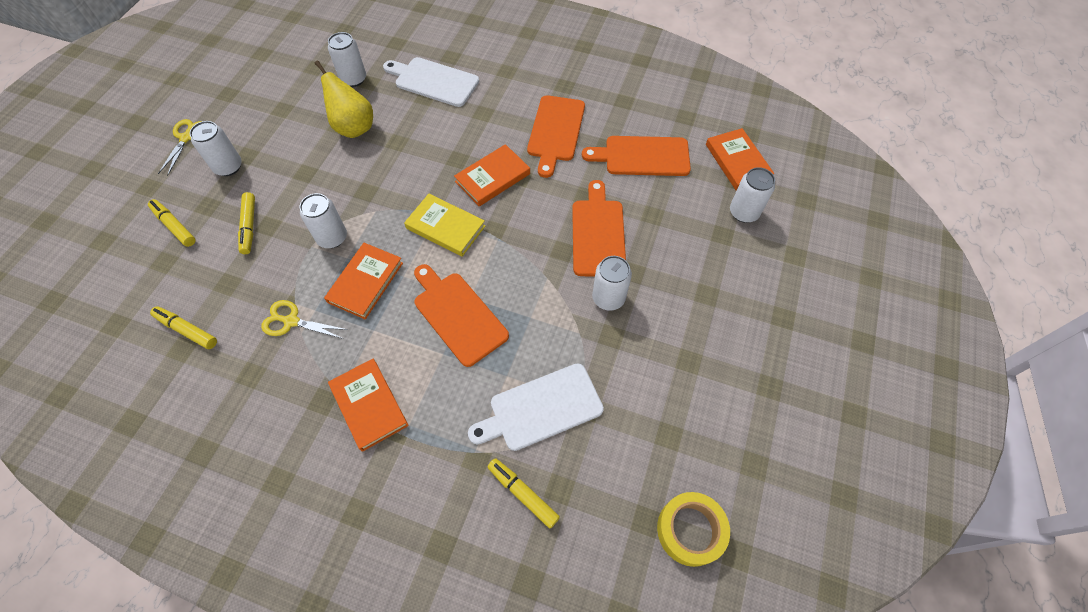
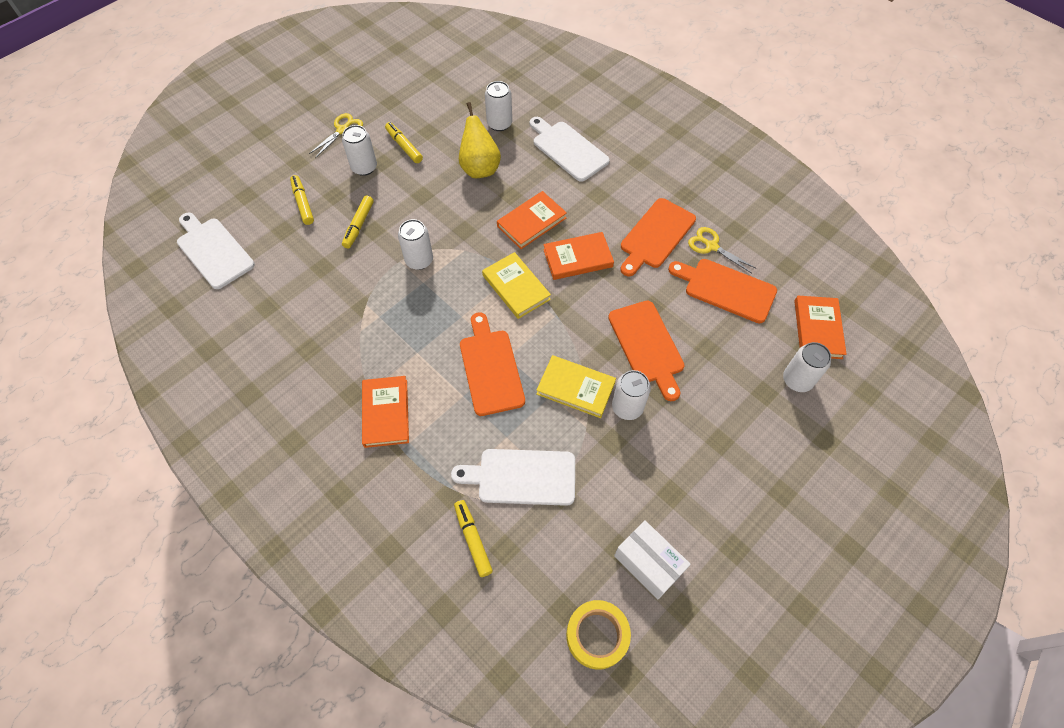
camera: 25 degrees right, 0 degrees up
(88, 313) = (213, 251): none -> white cutting board
(187, 330) = (277, 293): yellow marker -> yellow marker (404, 146)
(291, 321) = (357, 318): yellow scissors -> yellow scissors (711, 246)
(365, 282) = (429, 309): orange book -> orange book (531, 222)
(551, 300) = (575, 388): none -> yellow book
(598, 234) = (647, 345): orange cutting board -> orange cutting board turned 135 degrees clockwise
(702, 437) = (648, 563): none -> white box

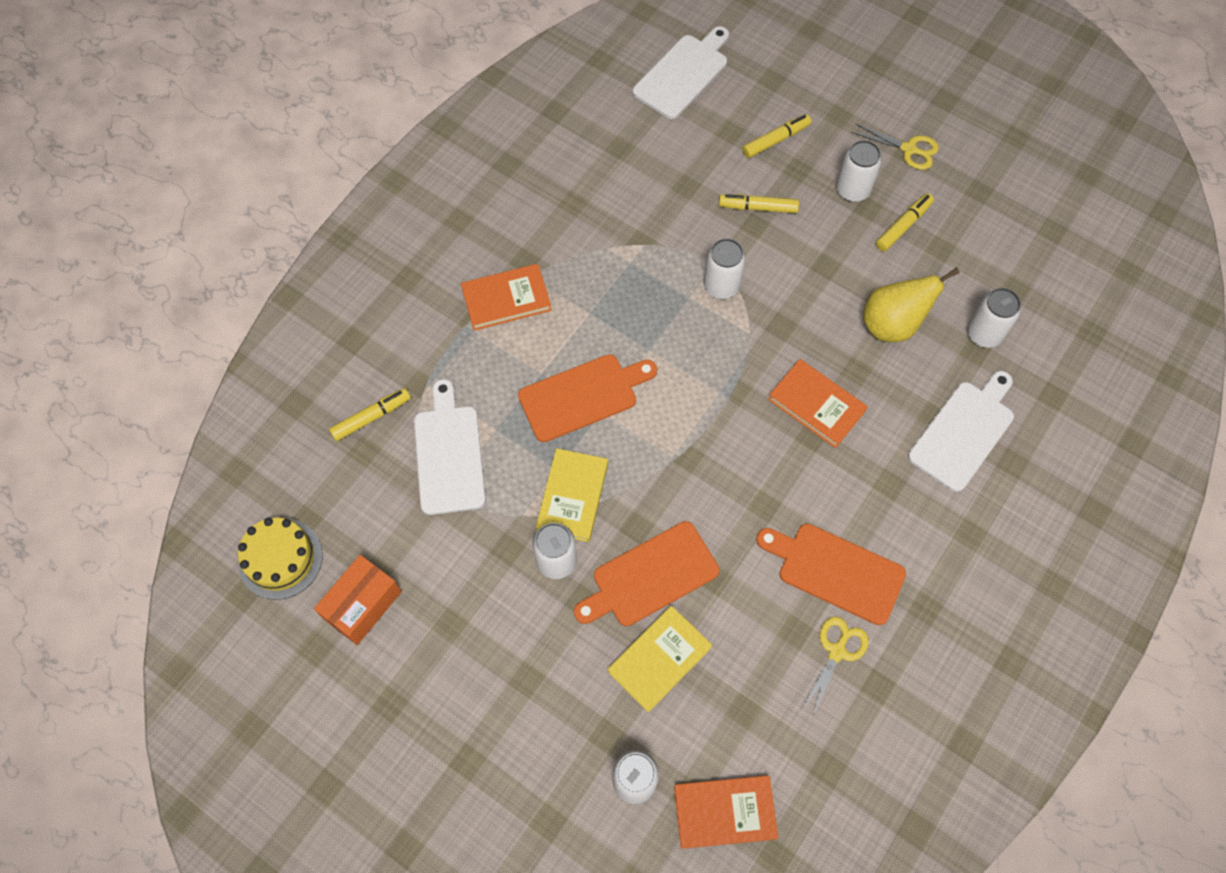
camera: 80 degrees right, 5 degrees up
(516, 287) = (706, 404): yellow book -> yellow book (659, 659)
(578, 258) = (770, 472): orange book -> none
(597, 635) = (280, 558): yellow tape -> yellow cake
(648, 563) = (363, 605): white box -> orange box
(726, 289) = (765, 676): orange cutting board -> none

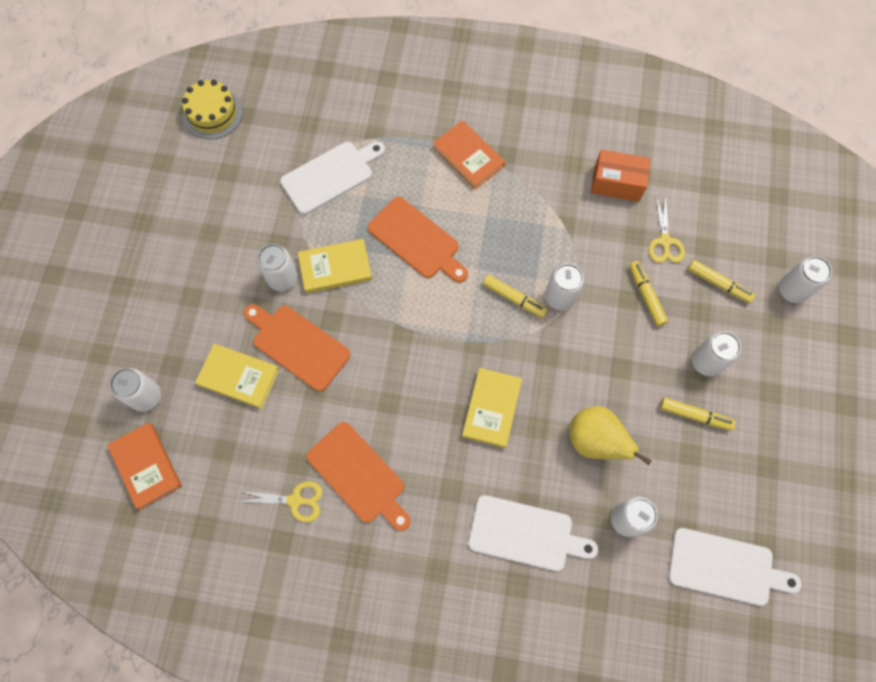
camera: 65 degrees right, 5 degrees up
(363, 605) = (201, 175): orange box -> orange box (616, 183)
(371, 417) = (335, 117): yellow marker -> yellow marker (514, 298)
(683, 74) = (739, 190): white cutting board -> white cutting board (725, 567)
(812, 84) = (792, 290): none -> white can
(816, 405) = (491, 408): orange book -> yellow book
(835, 571) = (359, 475): orange cutting board -> orange cutting board turned 135 degrees clockwise
(909, 149) = (774, 392): yellow scissors -> yellow scissors (665, 241)

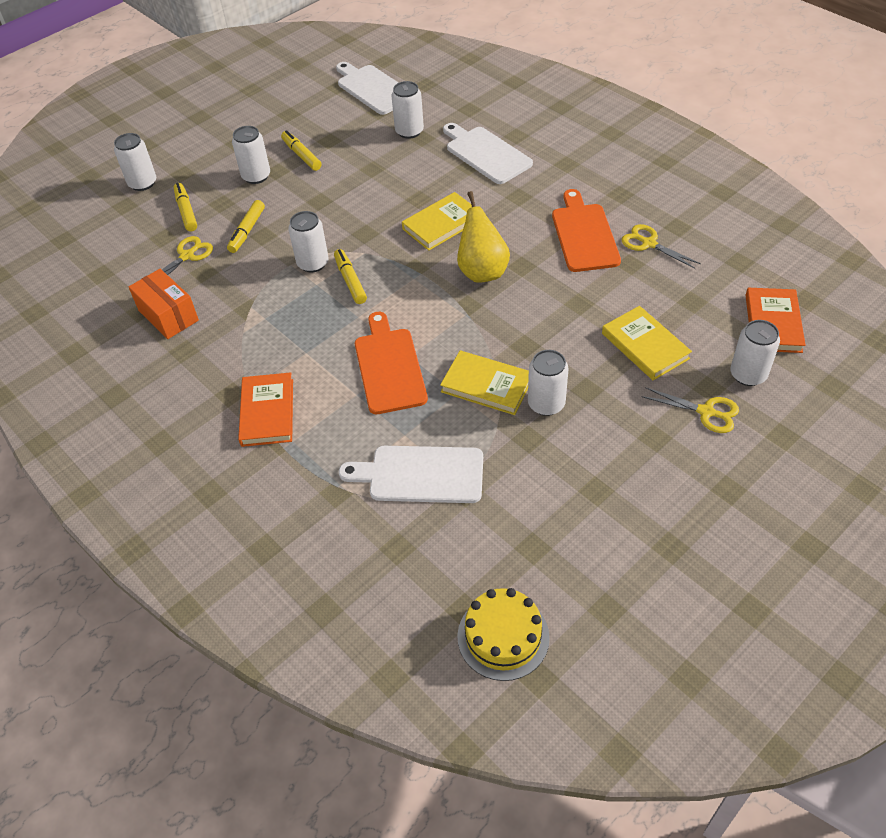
camera: 140 degrees left, 20 degrees down
(163, 341) = (706, 412): none -> yellow scissors
(298, 345) = (571, 342): orange cutting board -> none
(595, 441) = (385, 174): yellow pear -> yellow pear (482, 271)

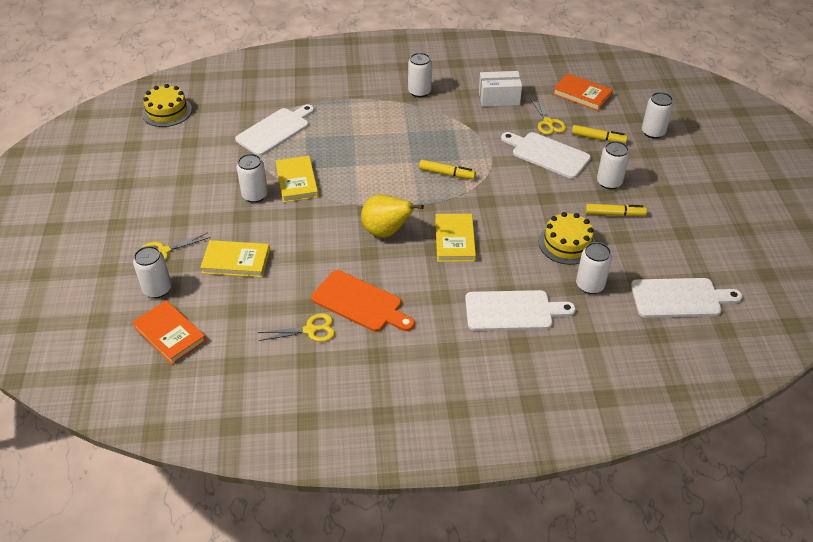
camera: 125 degrees right, 5 degrees down
(168, 315) = (499, 98): orange box -> white box
(247, 231) = (547, 154): yellow marker -> white cutting board
(267, 412) = (380, 102): orange book -> orange book (582, 95)
(313, 263) = (482, 166): white can -> white can (419, 92)
(371, 163) = (567, 243): none -> yellow cake
(389, 367) = (357, 155): orange cutting board -> none
(486, 385) = (297, 181): yellow book -> yellow book turned 75 degrees counterclockwise

